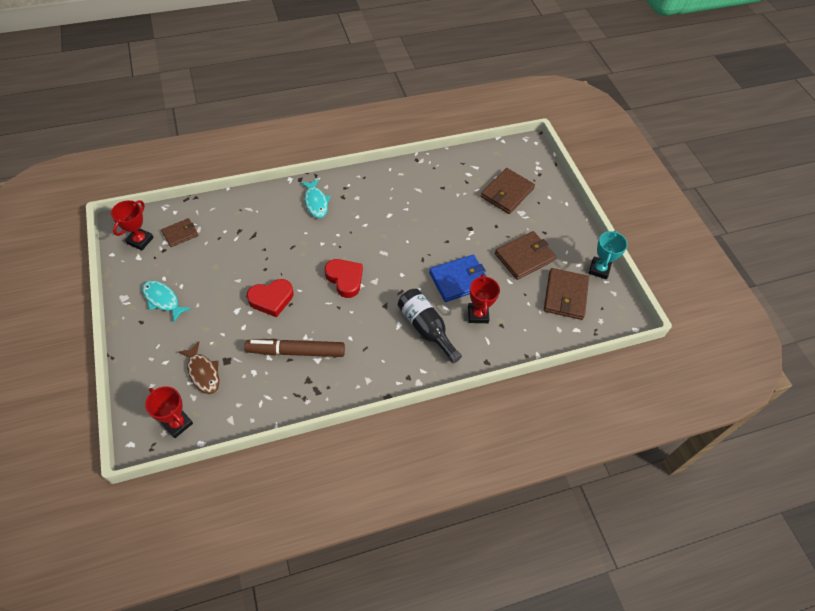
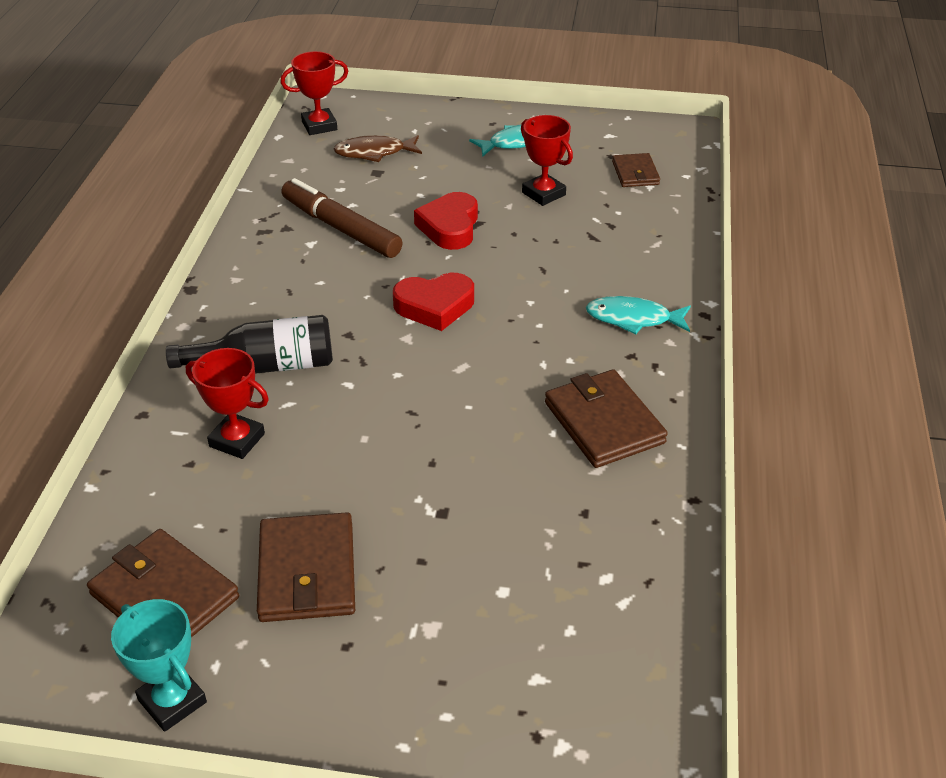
camera: 120 degrees right, 15 degrees down
(140, 240) = (641, 140): red trophy -> red trophy (543, 194)
(296, 351) = (341, 228): brown marker -> brown marker turned 75 degrees counterclockwise
(459, 280) = (329, 444): blue wallet -> none
(507, 193) = (507, 627): brown wallet -> brown wallet (603, 423)

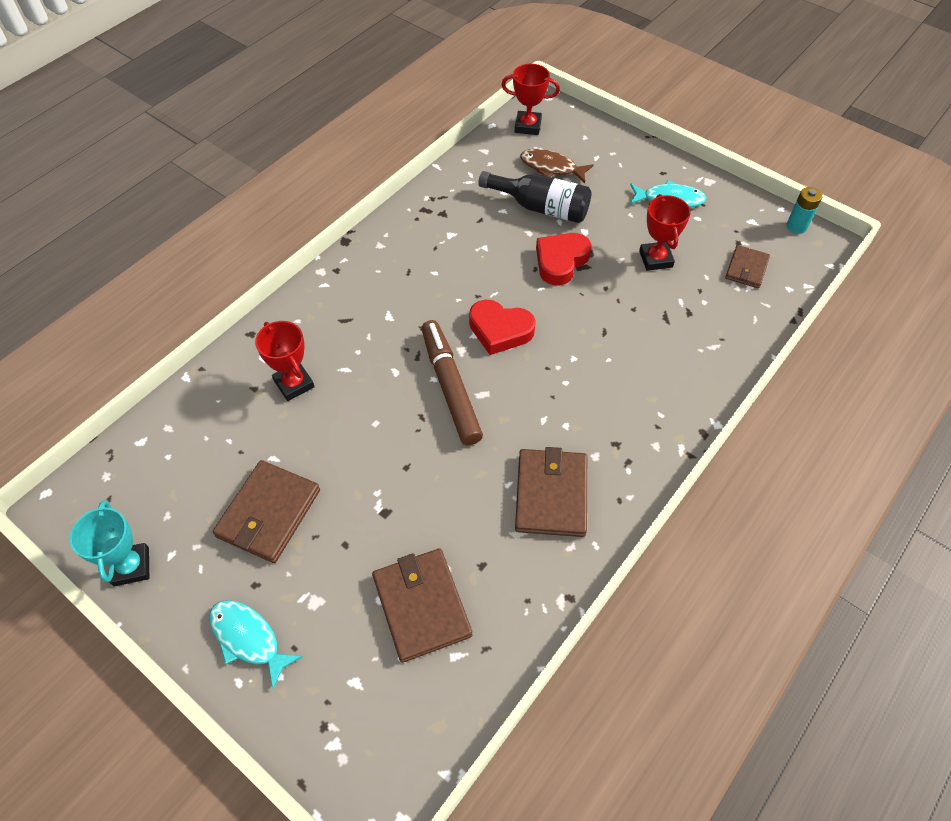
camera: 30 degrees right, 15 degrees up
(164, 596) = (175, 485): brown wallet -> brown wallet (421, 606)
(267, 366) = (352, 330): black bottle -> black bottle (541, 207)
(341, 228) = (480, 229): brown marker -> brown marker (450, 387)
(633, 319) = (642, 410): turquoise fish -> turquoise fish (248, 638)
(652, 126) = (796, 226): none -> turquoise battery

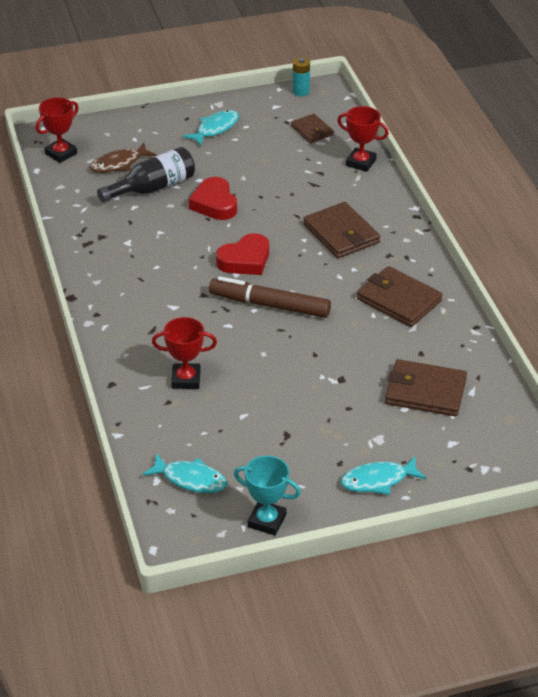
camera: 55 degrees left, 15 degrees down
(156, 468) = (190, 479): none -> turquoise fish
(269, 513) = (288, 435): brown wallet -> brown wallet (341, 234)
(655, 259) = (260, 162): red trophy -> red trophy (361, 163)

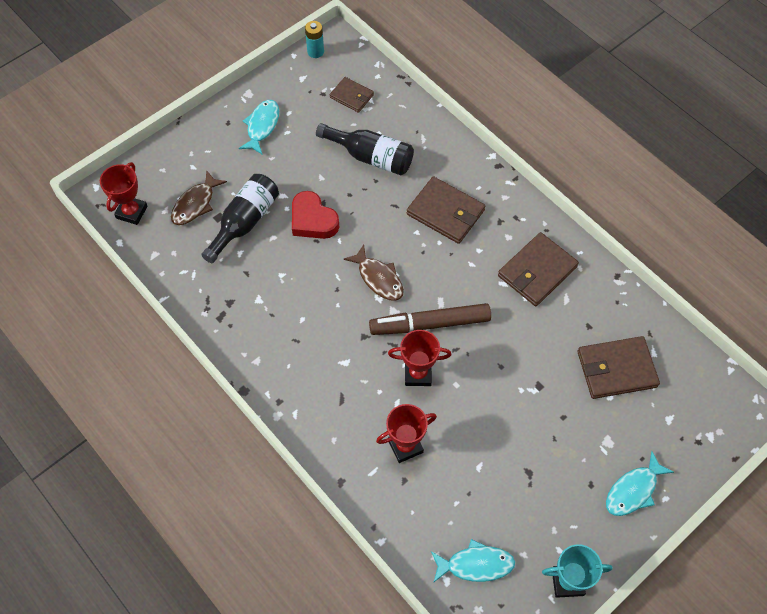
camera: 25 degrees left, 20 degrees up
(245, 260) = (378, 278): red heart -> brown fish
(299, 176) = (371, 157): none -> black bottle
(361, 163) = (416, 119): red trophy -> red trophy (418, 374)
(398, 300) = (537, 271): brown wallet -> brown wallet turned 60 degrees counterclockwise

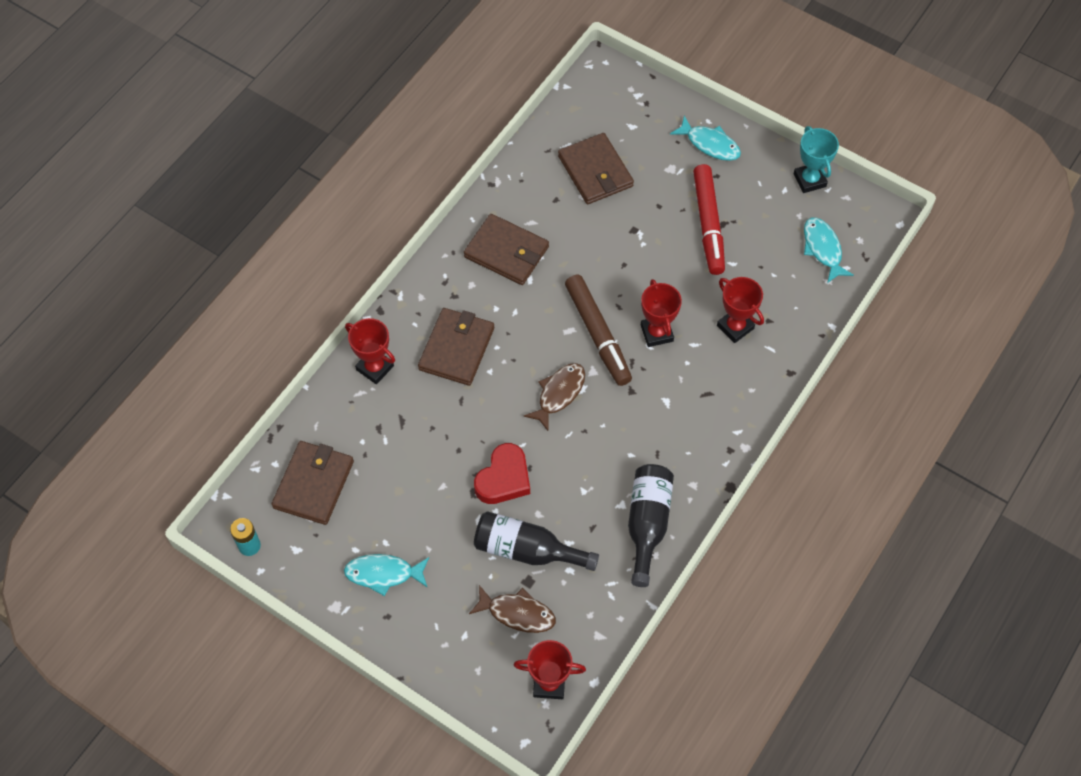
camera: 105 degrees left, 0 degrees up
(352, 96) = (313, 484): brown wallet -> brown wallet, size x1.66
(371, 157) = (400, 440): black bottle -> black bottle (647, 524)
(443, 152) = (375, 368): none -> red trophy
(531, 457) = (708, 224): none -> red marker

